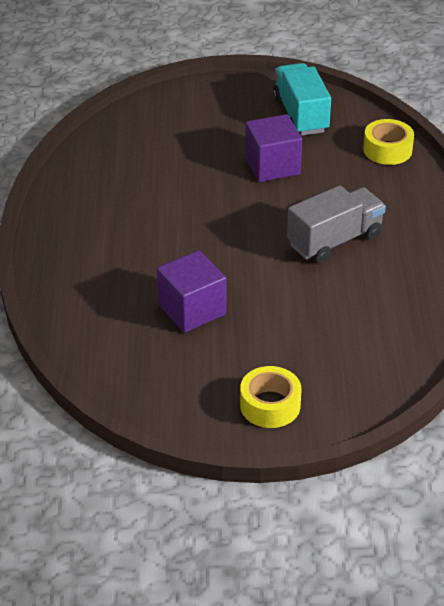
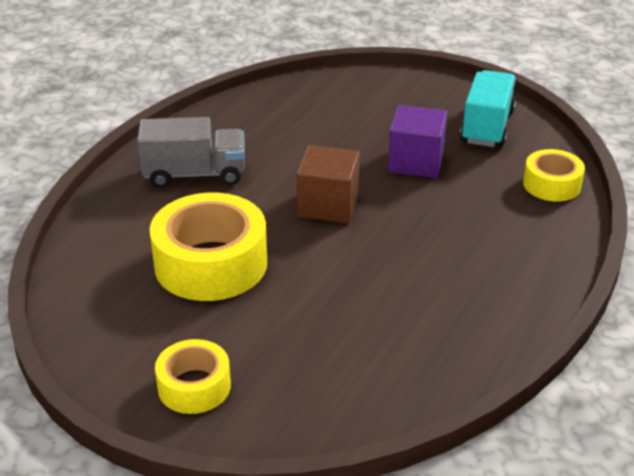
camera: 30 degrees right, 5 degrees down
(192, 309) = (211, 263): purple cube -> yellow tape
(237, 227) = (328, 205): none -> brown cube
(334, 240) = (415, 251): grey truck -> grey truck (195, 174)

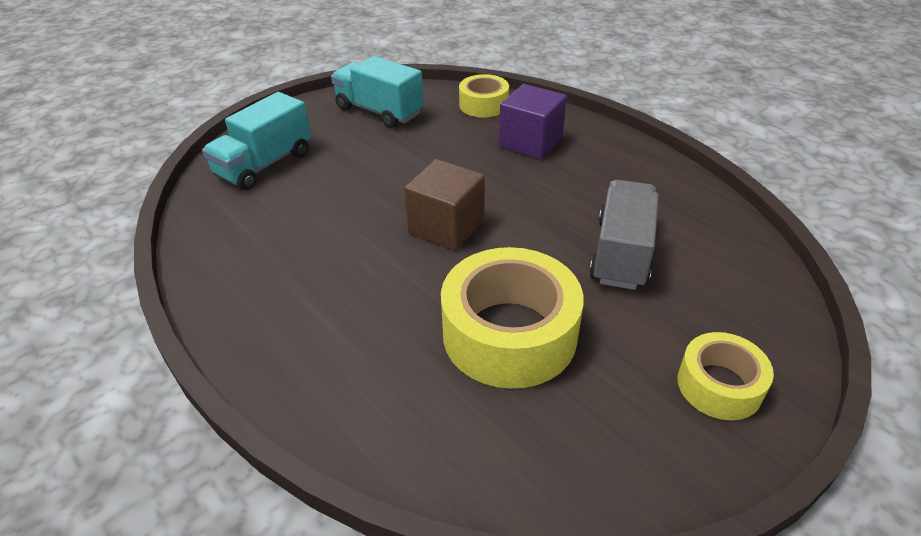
camera: 70 degrees left, 5 degrees up
(195, 174) = (323, 316): grey truck -> grey truck (621, 253)
(359, 95) = (264, 164): none -> turquoise truck
(416, 162) = (407, 159): purple cube -> purple cube (530, 142)

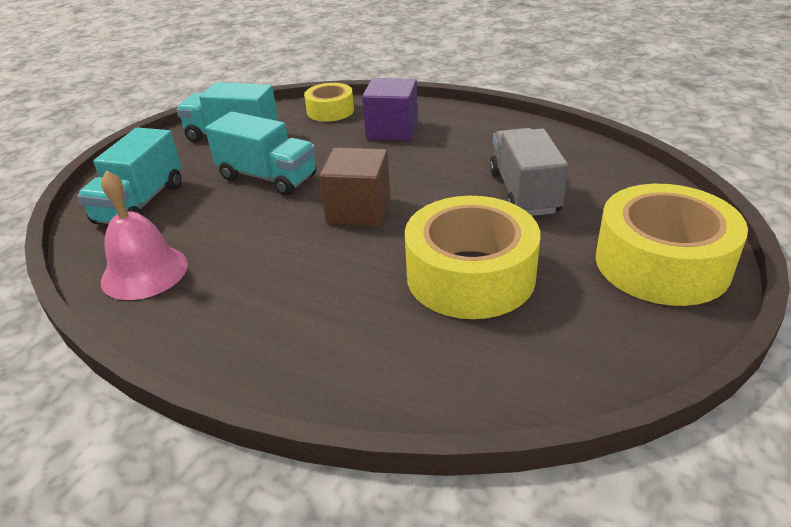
camera: 20 degrees left, 5 degrees down
(231, 237) = (144, 272): none -> pink bell
(385, 166) = (268, 177): none -> turquoise truck
(719, 385) = (661, 263): yellow tape -> yellow tape, size x1.78

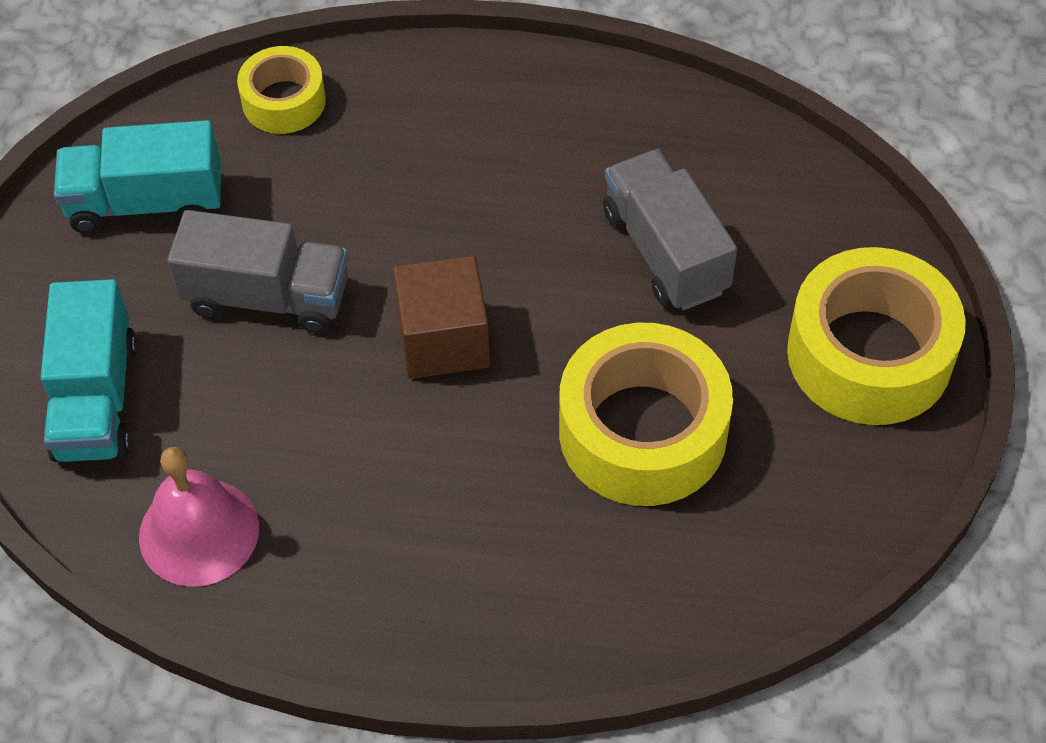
camera: 20 degrees left, 20 degrees up
(268, 177) = (267, 297): turquoise truck -> grey truck
(392, 130) = (414, 137): purple cube -> none

